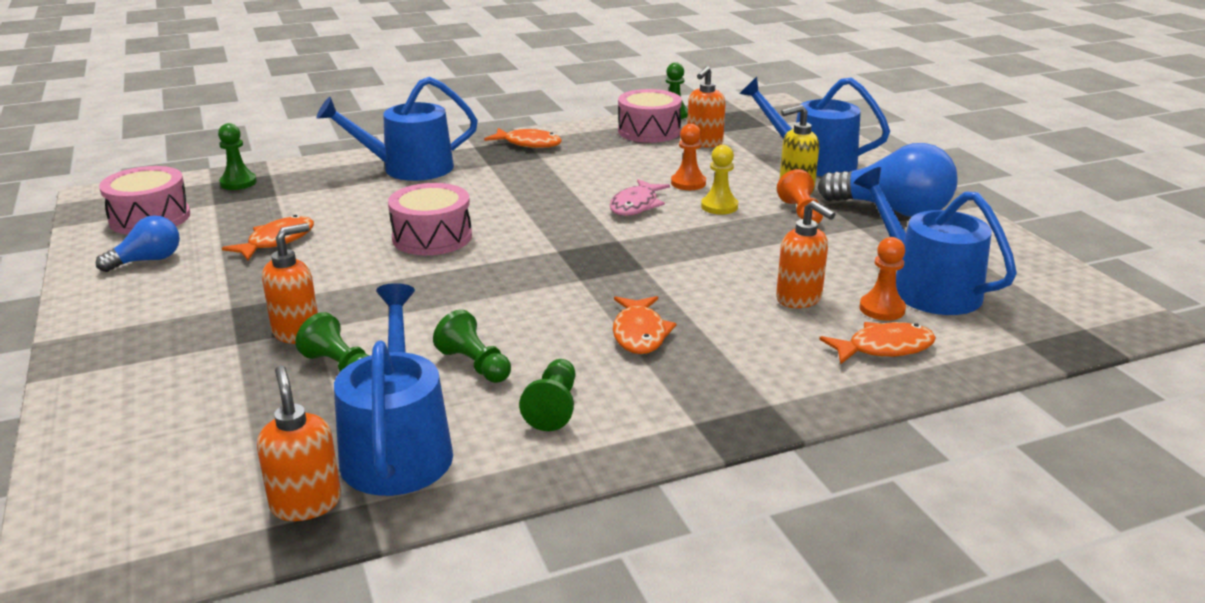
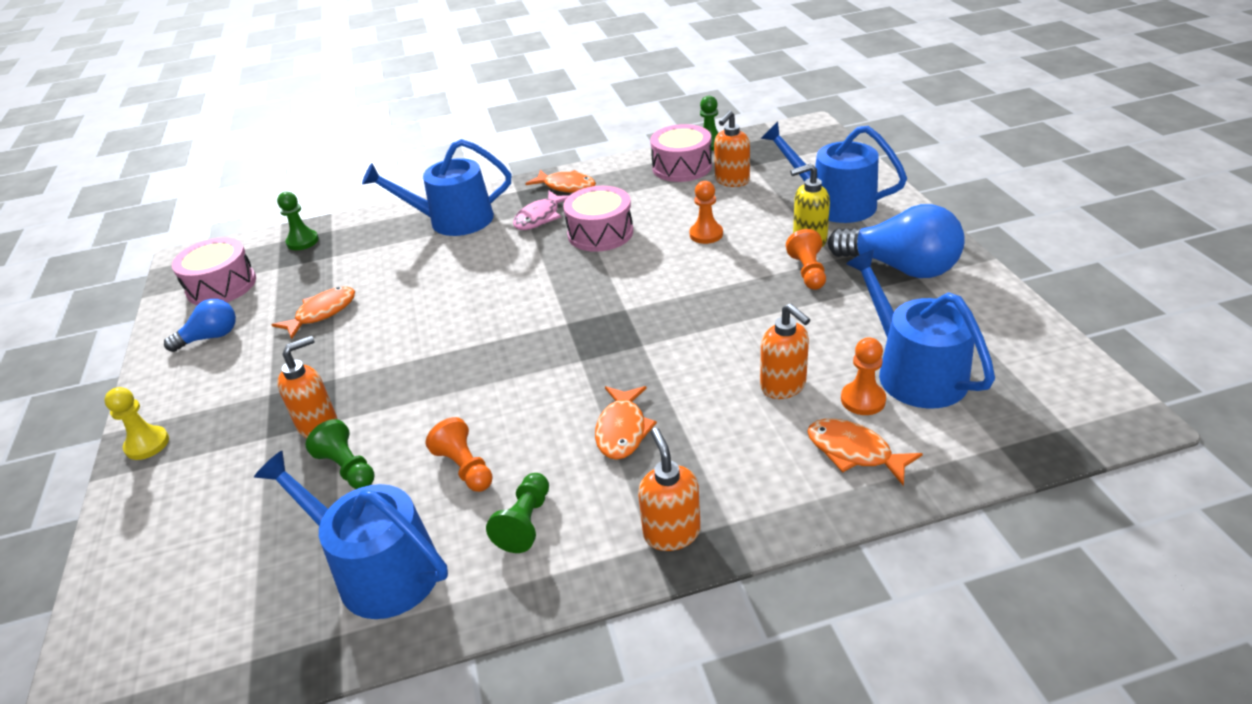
camera: 10 degrees right, 10 degrees up
(306, 503) = (288, 633): orange soap dispenser -> orange soap dispenser (671, 532)
(397, 448) = (378, 569): blue watering can -> blue watering can turned 60 degrees counterclockwise
(432, 237) = (457, 307): pink drum -> pink drum (600, 233)
(474, 365) = (465, 467): green pawn -> orange pawn
(636, 205) = (651, 264): pink fish -> pink fish (540, 217)
(719, 206) = (730, 264): yellow pawn -> yellow pawn (147, 444)
(884, 348) = (854, 452): orange fish -> orange fish turned 135 degrees counterclockwise

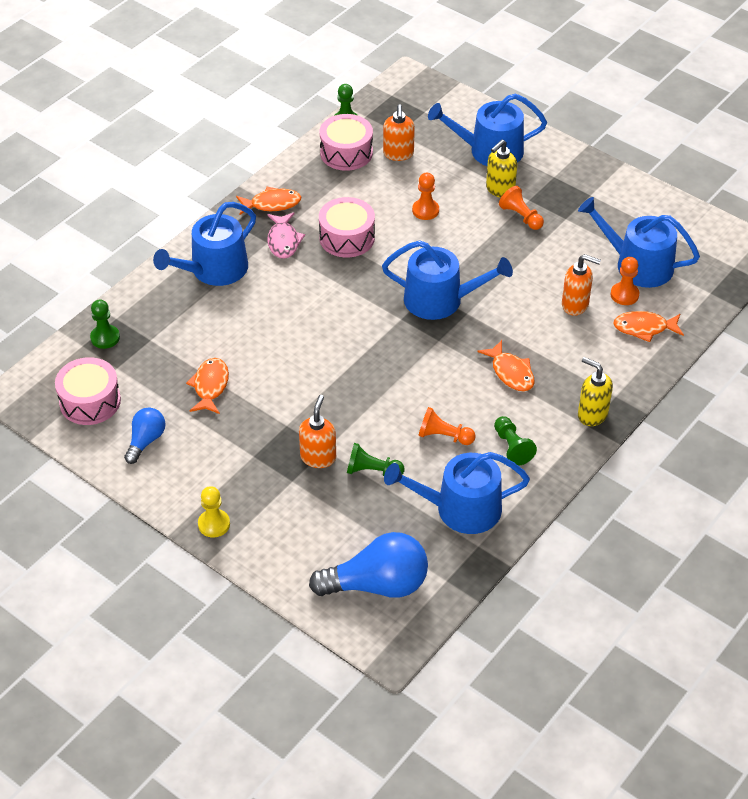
camera: 40 degrees left, 10 degrees up
(628, 320) = (440, 300): none -> blue watering can
(671, 532) = (592, 414): orange soap dispenser -> yellow soap dispenser
(900, 267) = (574, 191): blue light bulb -> blue light bulb (377, 585)

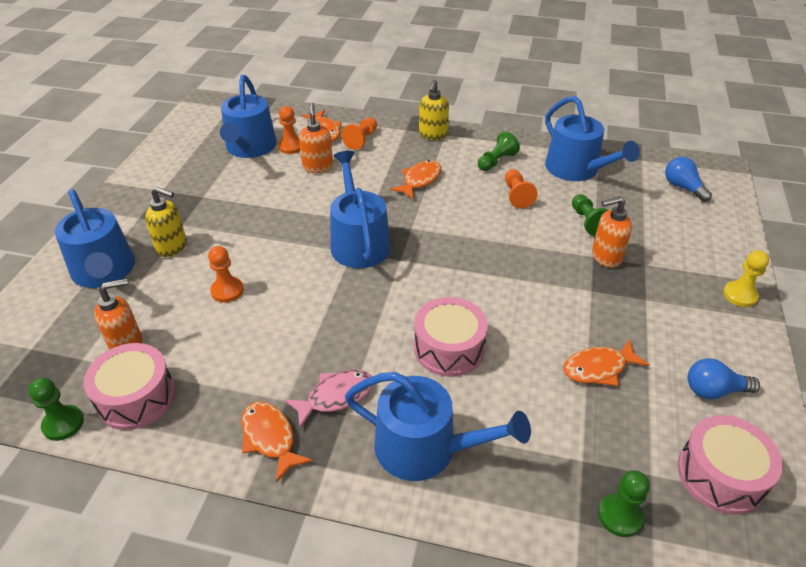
camera: 115 degrees left, 5 degrees down
(347, 238) = (302, 339): pink drum -> pink drum (449, 348)
(377, 585) = (682, 187): blue light bulb -> blue light bulb, size x0.55
(521, 216) = (211, 223): orange pawn -> orange pawn (361, 140)

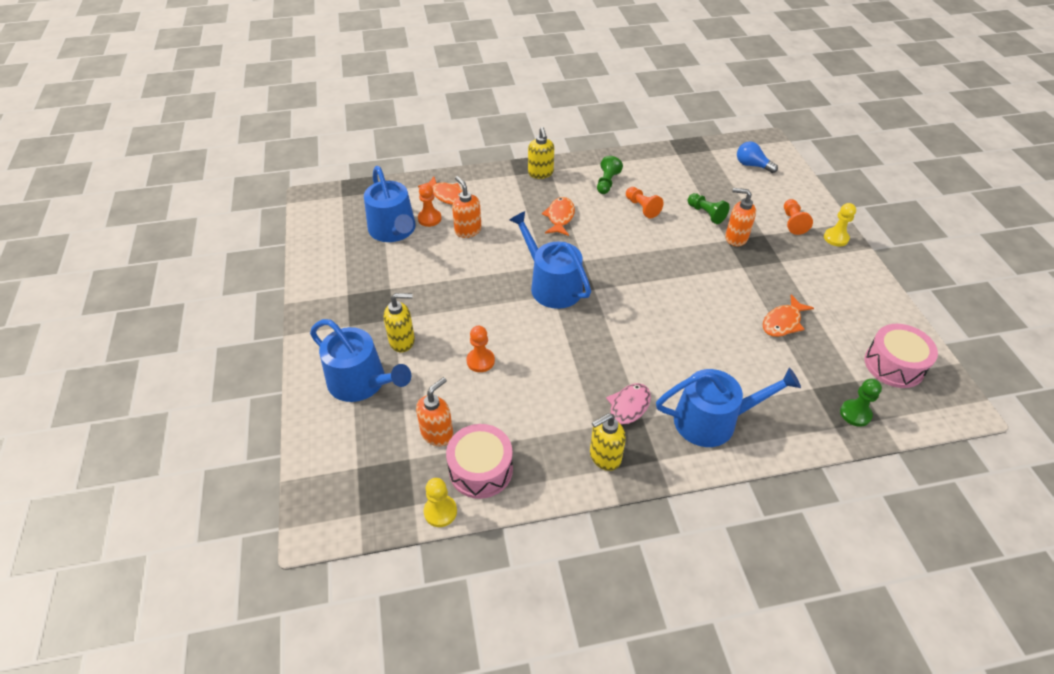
camera: 25 degrees left, 5 degrees up
(63, 424) = (440, 511): green pawn -> yellow pawn
(270, 438) = (604, 457): orange fish -> yellow soap dispenser
(361, 140) = (485, 194): orange pawn -> orange pawn (793, 222)
(449, 348) = (678, 345): pink drum -> none
(576, 169) = (670, 172): blue watering can -> none
(605, 257) = (735, 238): orange soap dispenser -> orange soap dispenser turned 60 degrees clockwise
(714, 390) = (859, 311): blue light bulb -> none

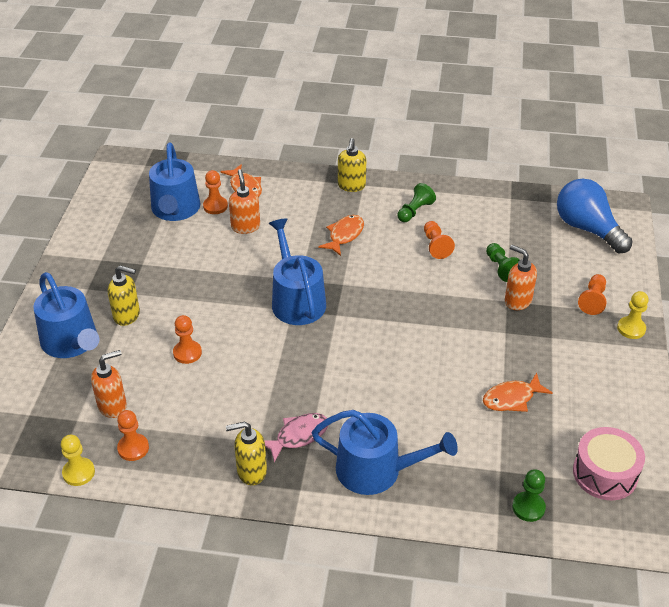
camera: 20 degrees right, 5 degrees down
(481, 469) = (133, 448): pink drum -> orange pawn
(752, 165) = (587, 229): blue light bulb -> blue light bulb, size x1.80

